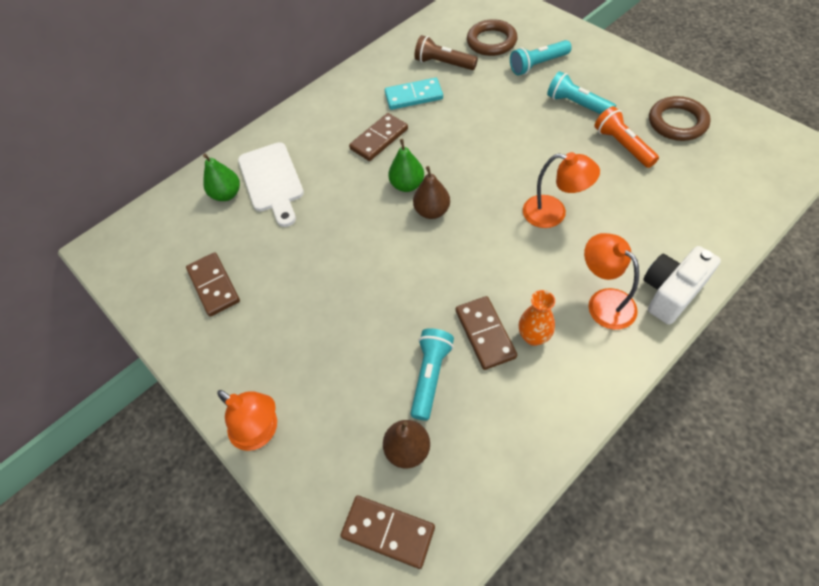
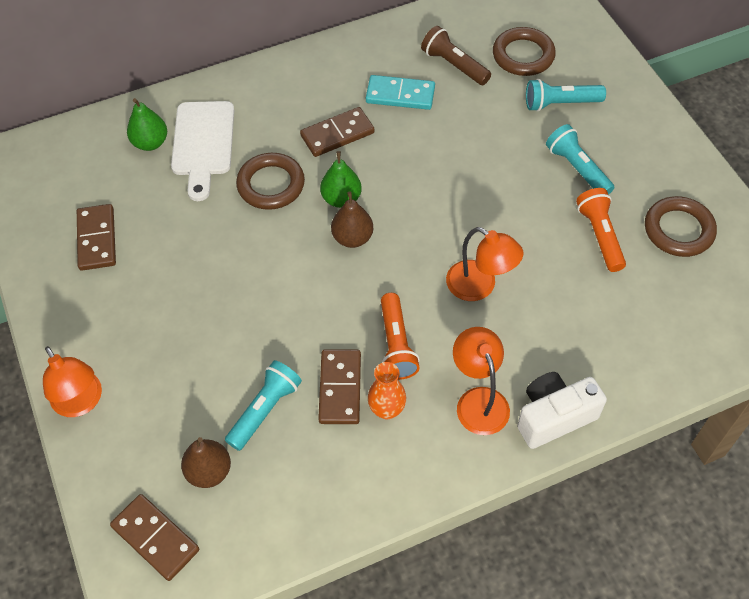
camera: 15 degrees right, 0 degrees up
(344, 193) = (271, 185): none -> brown ring
(512, 281) = (396, 344): none -> orange flashlight

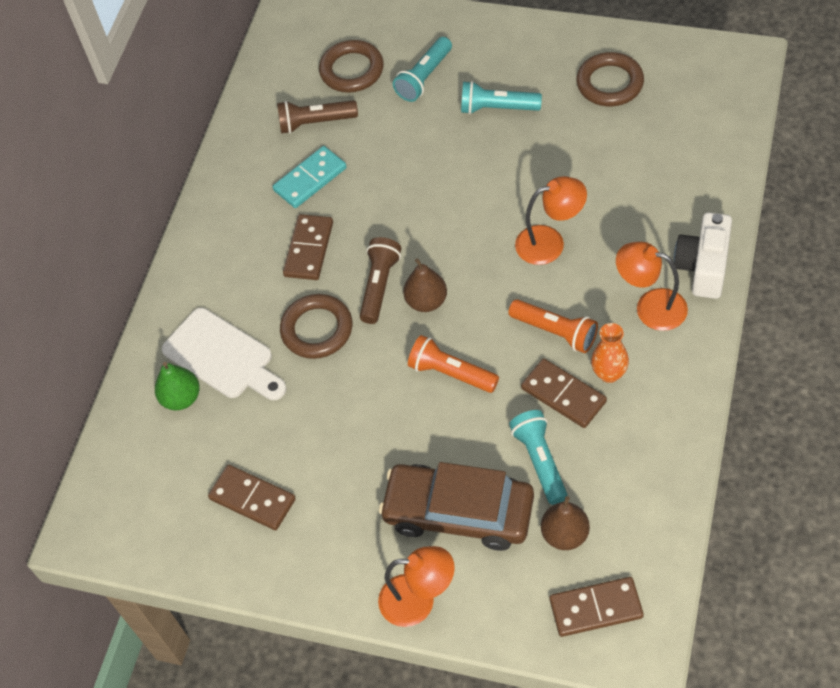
camera: 45 degrees left, 0 degrees up
(177, 381) = (458, 512): none -> brown car
(341, 199) = (379, 286): green pear -> brown flashlight
(600, 236) = (572, 135): orange flashlight -> orange flashlight (451, 373)

